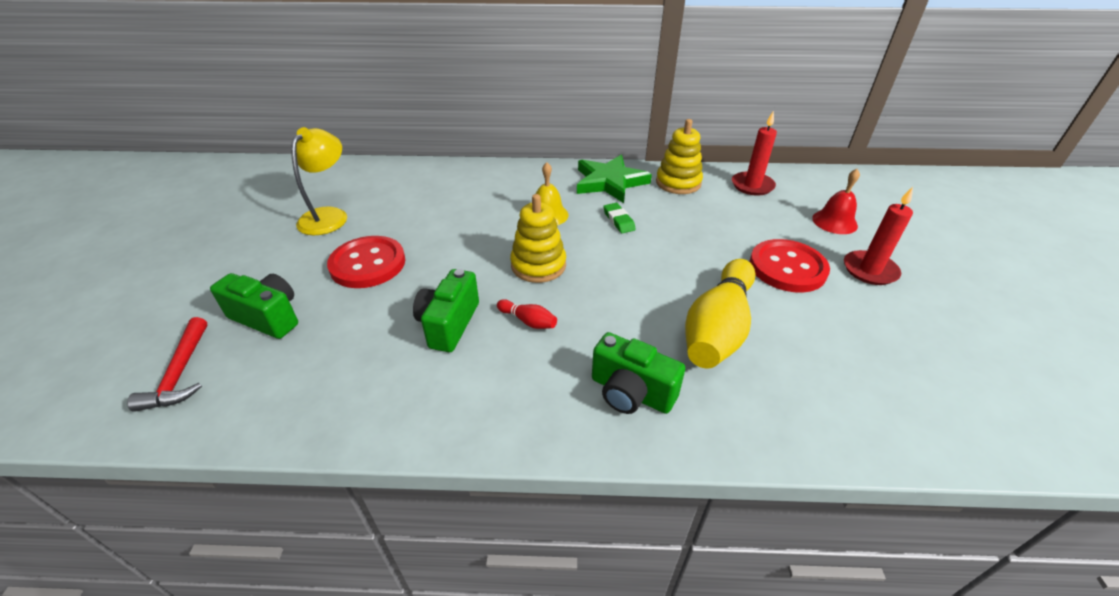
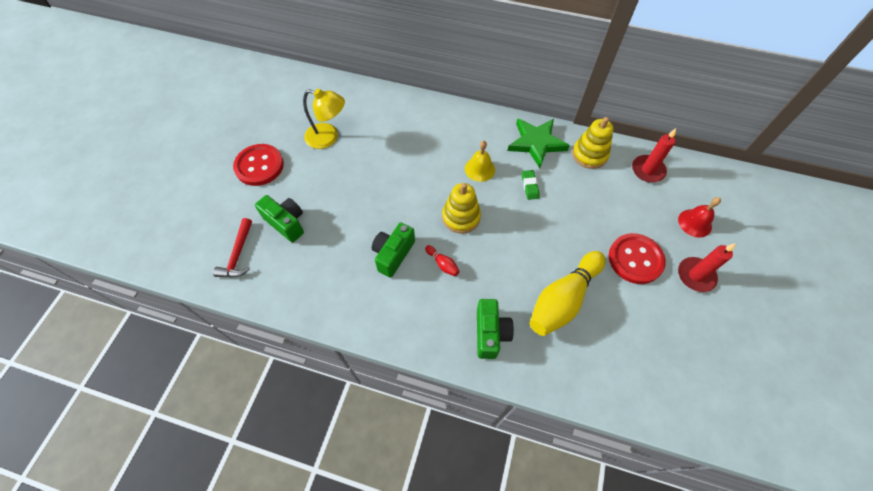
camera: 15 degrees right, 20 degrees up
(329, 216) = (328, 137): yellow lamp -> yellow lamp turned 75 degrees clockwise
(368, 264) = (349, 190): red button -> red button (259, 166)
(631, 392) = (490, 333): green camera -> green camera turned 135 degrees counterclockwise

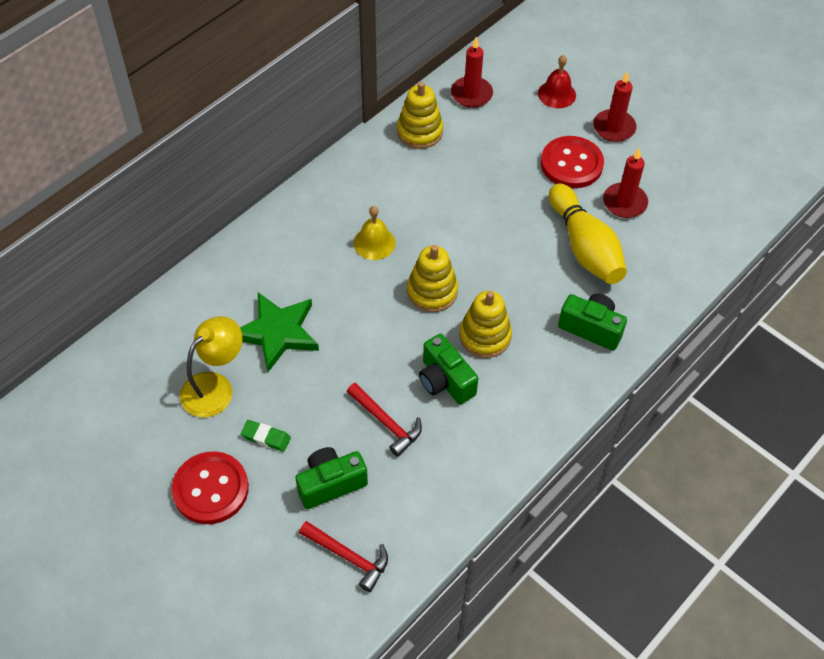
camera: 65 degrees left, 5 degrees down
(344, 234) = (386, 423): none -> red hammer
(442, 264) = (485, 336): red bowling pin -> yellow stacking toy
(529, 186) = (428, 207): green eraser -> green eraser (266, 437)
(536, 143) = (371, 171): green star -> green star (277, 333)
(626, 312) = (624, 202): none -> red candle

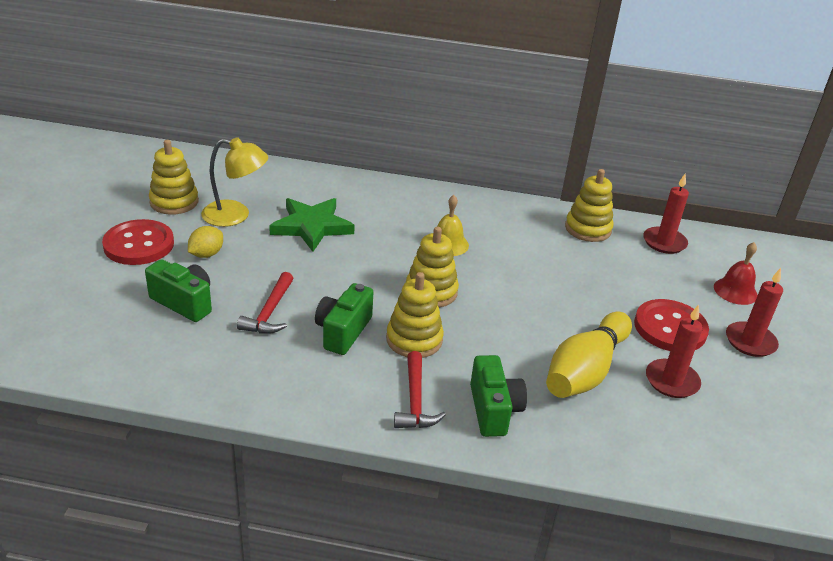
camera: 55 degrees right, 20 degrees down
(152, 431) = (174, 202): none -> yellow stacking toy
(266, 437) = (206, 254): green eraser -> yellow lemon
(348, 557) = (115, 338): red hammer -> red hammer (415, 400)

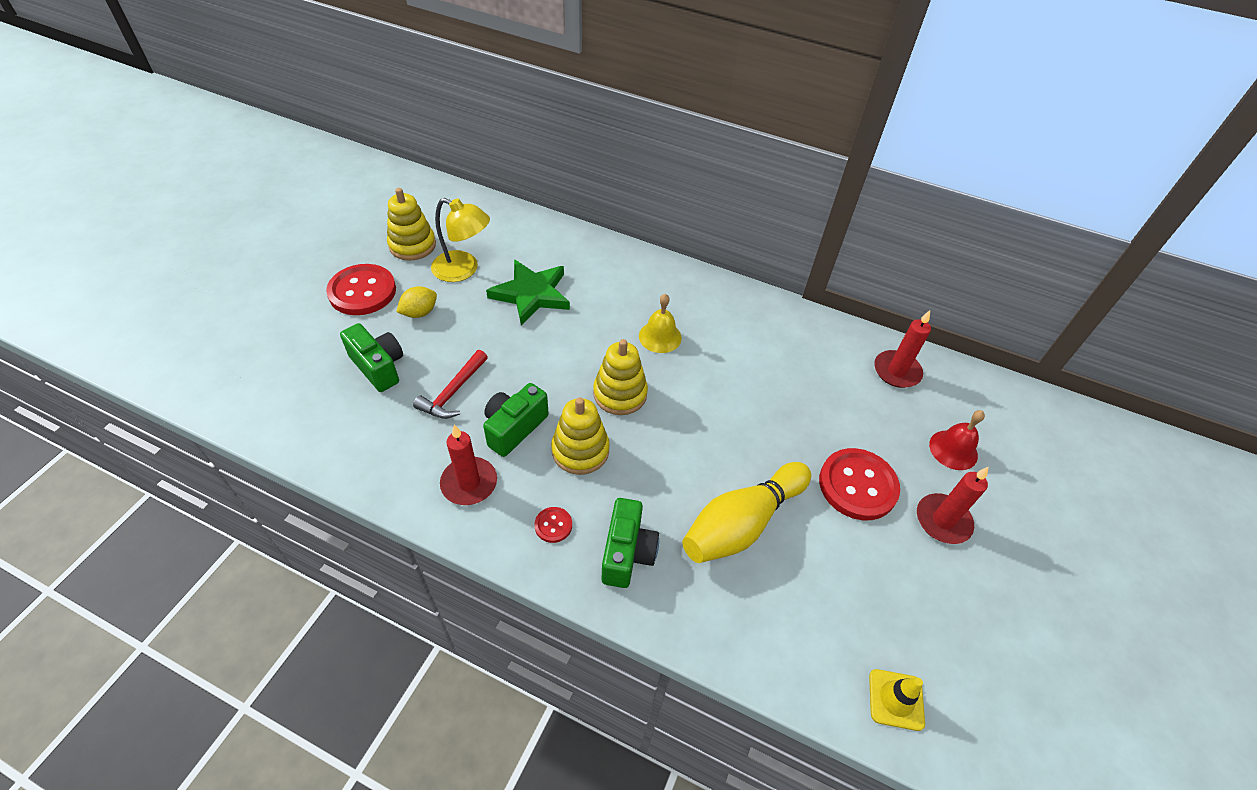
camera: 15 degrees right, 15 degrees up
(415, 400) = (553, 525): red hammer -> red button
(588, 229) = (817, 340): yellow stacking toy -> none
(671, 381) = (831, 555): red candle -> red candle (469, 483)
(771, 474) = (896, 699): none -> yellow traffic cone

